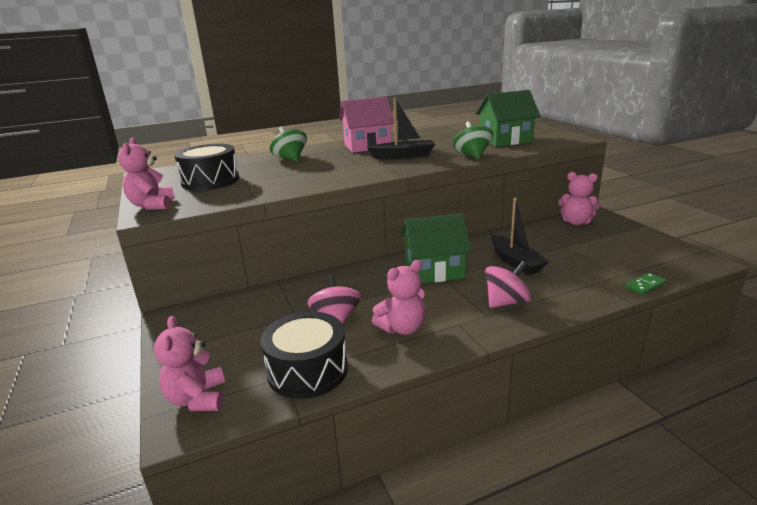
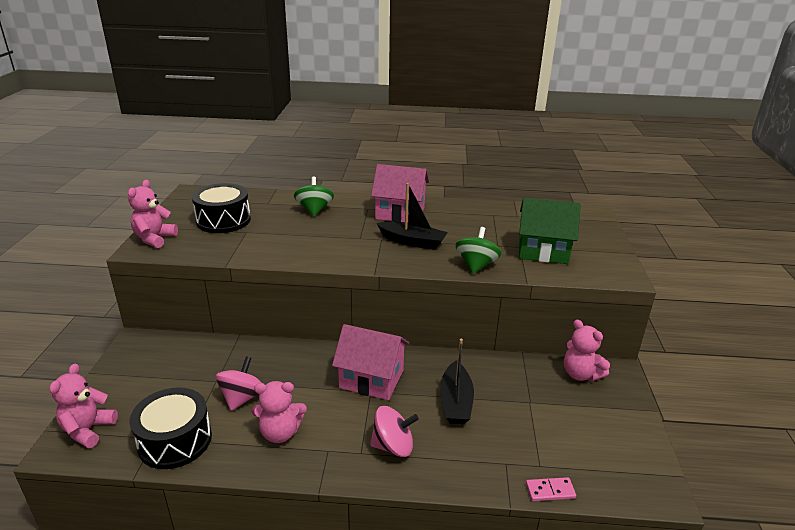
camera: 25 degrees right, 5 degrees up
(434, 270) = (371, 379): green house -> pink house
(645, 285) = (550, 491): green domino -> pink domino

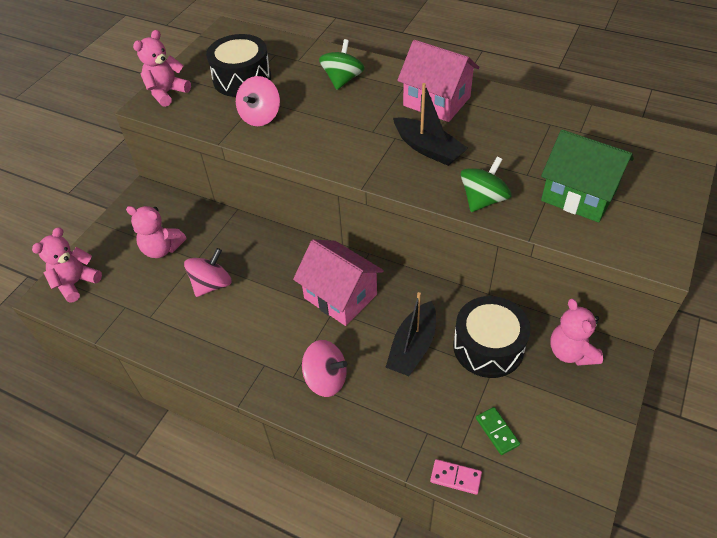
camera: 25 degrees right, 20 degrees up
(175, 440) = (139, 314): black drum -> black drum (488, 347)
(255, 242) = (260, 116): none -> pink spinning top
(280, 433) = (230, 333): pink teddy bear -> pink teddy bear (162, 249)
(561, 445) = (497, 431): none -> green domino

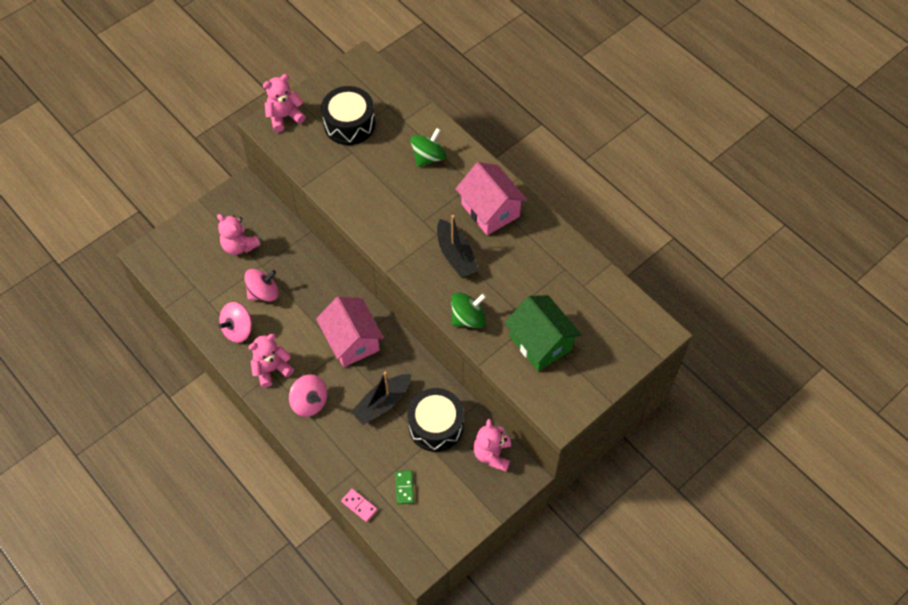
camera: 20 degrees right, 10 degrees up
(76, 283) = (167, 251): pink teddy bear -> pink teddy bear (272, 369)
(260, 116) = (345, 171): pink spinning top -> pink spinning top (238, 329)

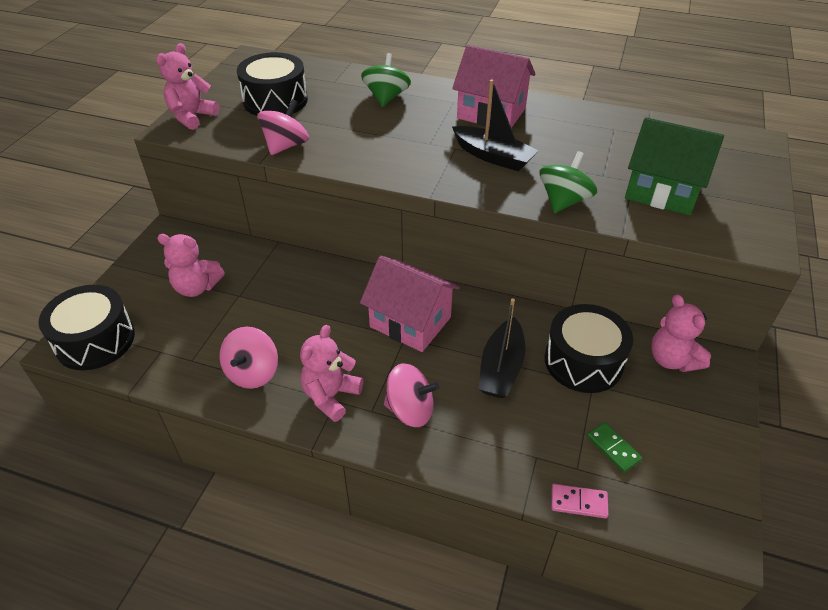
camera: 30 degrees left, 15 degrees down
(163, 259) = (95, 340): none -> black drum
(263, 293) = (261, 320): pink spinning top -> pink spinning top (286, 146)

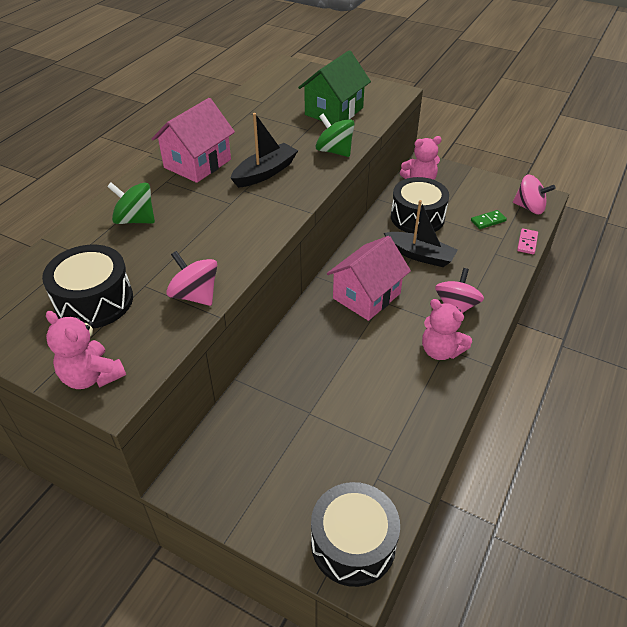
camera: 80 degrees left, 0 degrees up
(196, 287) = (289, 450): pink teddy bear -> none
(253, 372) = (411, 402): pink spinning top -> pink spinning top (529, 207)

